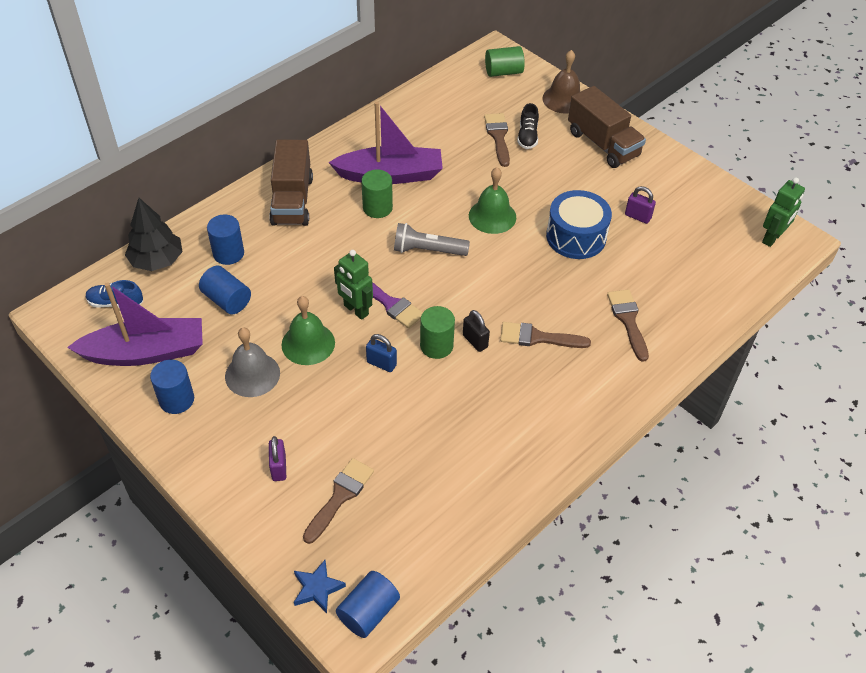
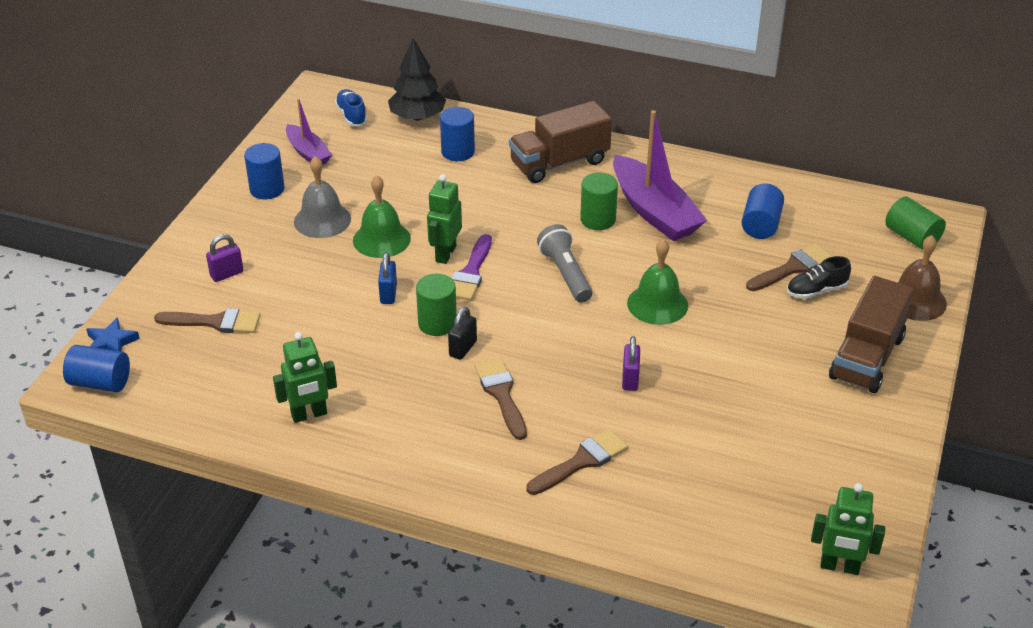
camera: 65 degrees right, 10 degrees down
(146, 352) = (308, 153): purple boat -> purple boat, size x0.56
(227, 300) = (400, 173): blue cylinder -> blue cylinder (761, 225)
(496, 465) = (309, 415): none -> green robot
(576, 237) = (682, 380): blue drum -> none
(637, 216) = (763, 424): purple padlock -> purple padlock (630, 379)

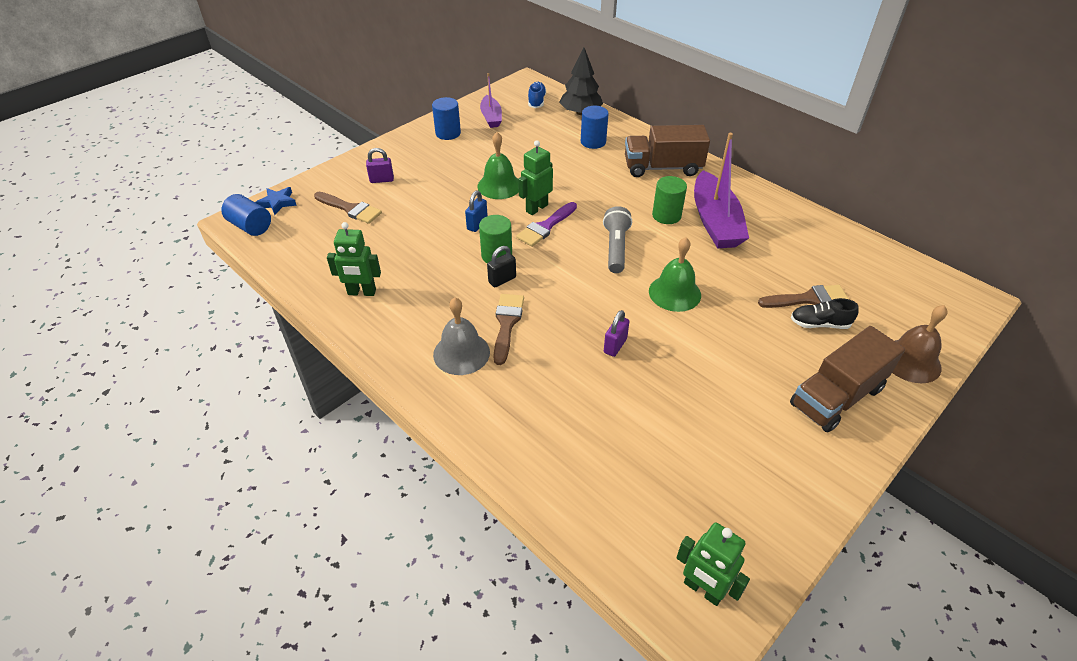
camera: 25 degrees right, 5 degrees up
(322, 220) = (469, 162): grey bell -> grey bell (461, 353)
(581, 461) = (533, 400): brown brush -> none
(761, 225) = (799, 256): blue cylinder -> none
(912, 237) = (934, 305): green cylinder -> none

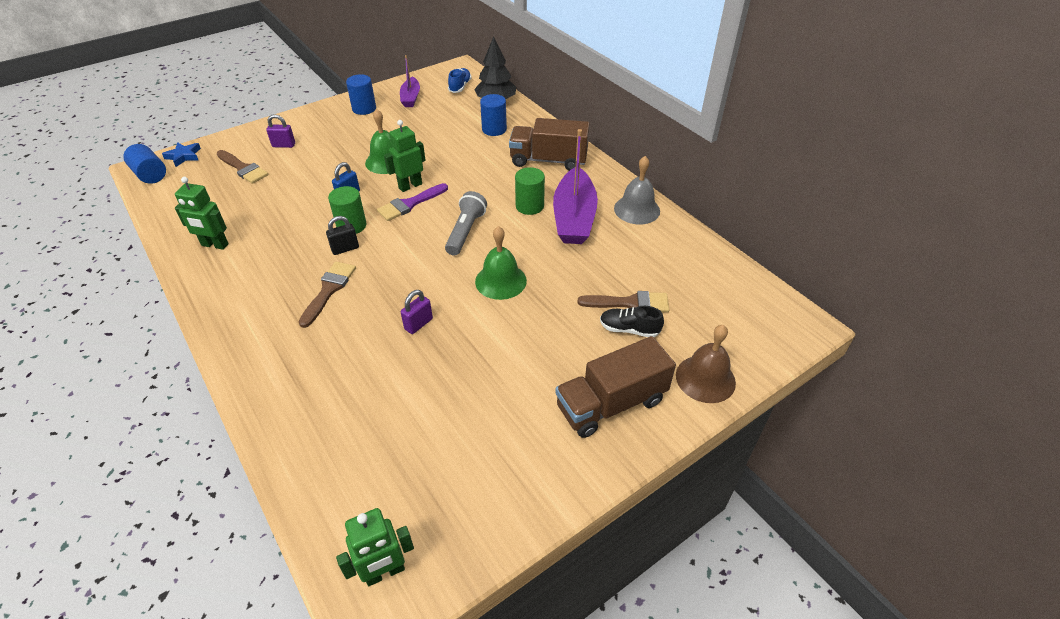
camera: 10 degrees right, 0 degrees up
(461, 353) = (274, 312): grey bell -> grey bell (637, 209)
(703, 589) = (385, 572): green robot -> green robot turned 75 degrees counterclockwise

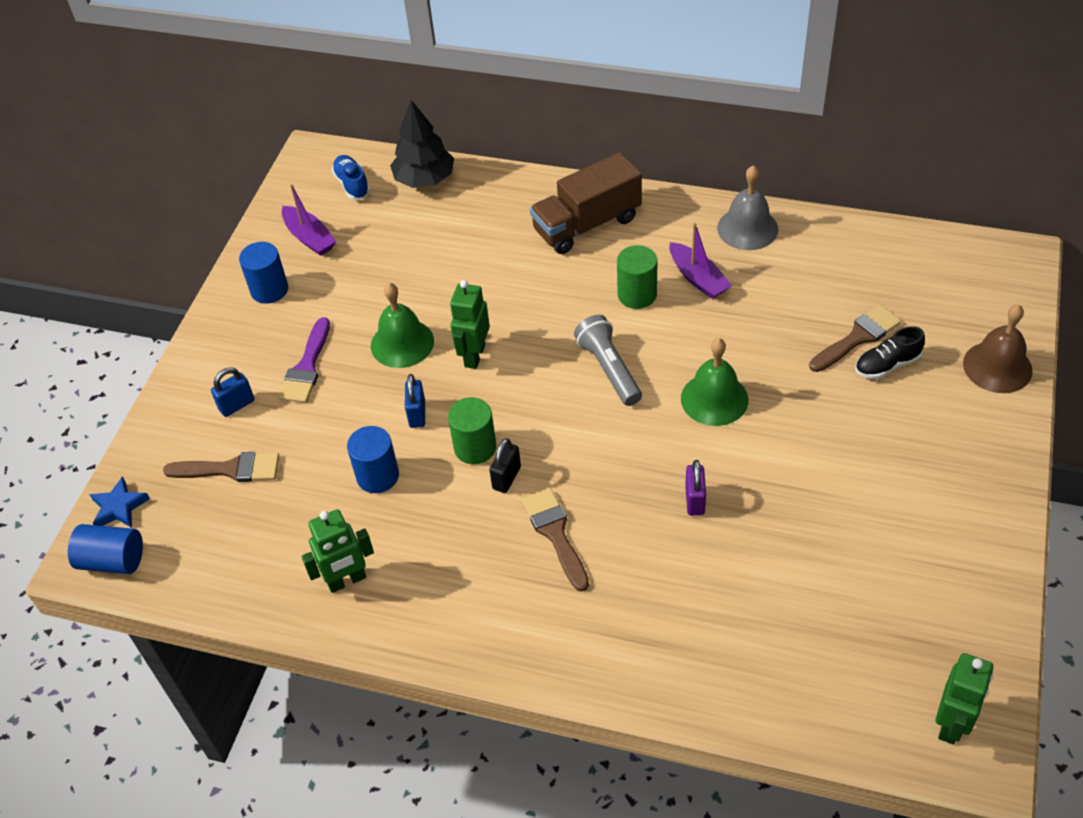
camera: 35 degrees left, 5 degrees up
(284, 145) = (237, 405): purple padlock -> blue padlock
(410, 204) = (505, 378): purple brush -> purple brush (307, 367)
(494, 129) = (474, 221): blue cylinder -> blue cylinder (377, 476)
(574, 217) = (698, 278): purple boat -> purple boat, size x0.56
(611, 403) = (952, 446): brown truck -> none

